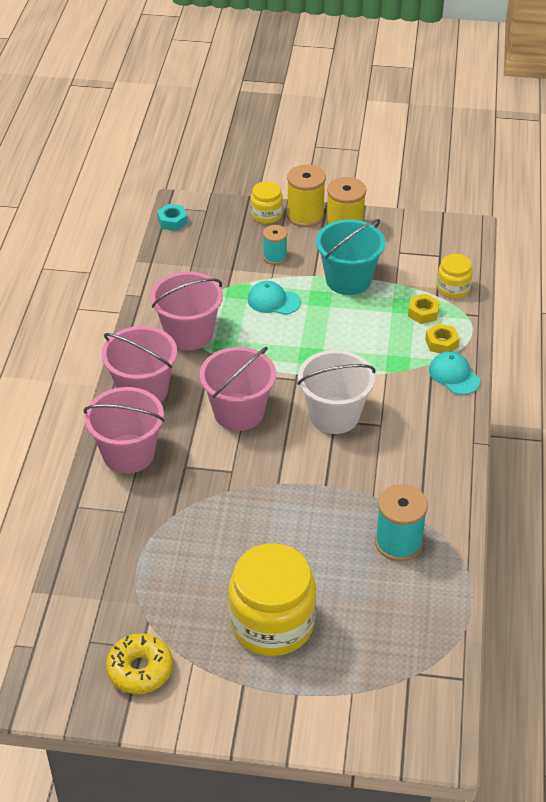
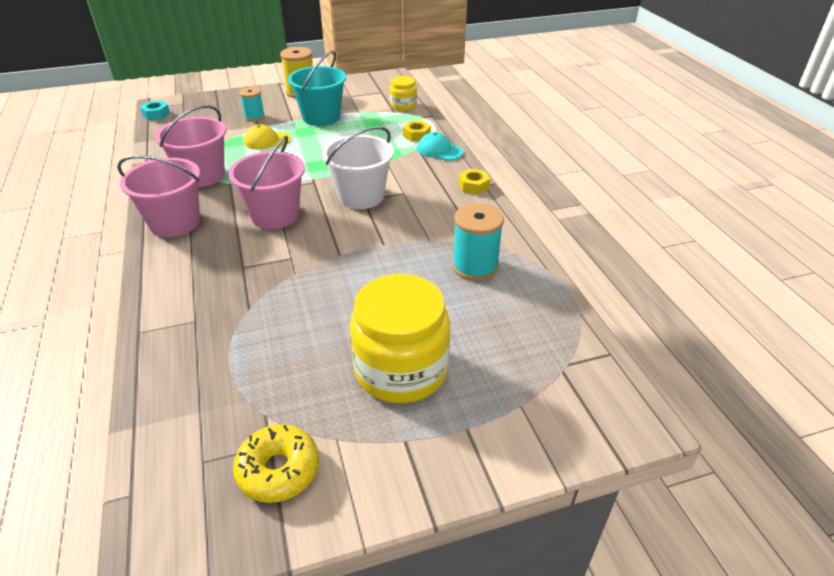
camera: 25 degrees left, 5 degrees down
(128, 454) = (179, 273): pink bucket -> none
(266, 214) = (235, 96): yellow jar -> none
(273, 301) = (267, 140): turquoise cap -> yellow cap
(305, 216) = (266, 91): yellow spool -> none
(423, 313) = (390, 122): yellow nut -> yellow nut (473, 186)

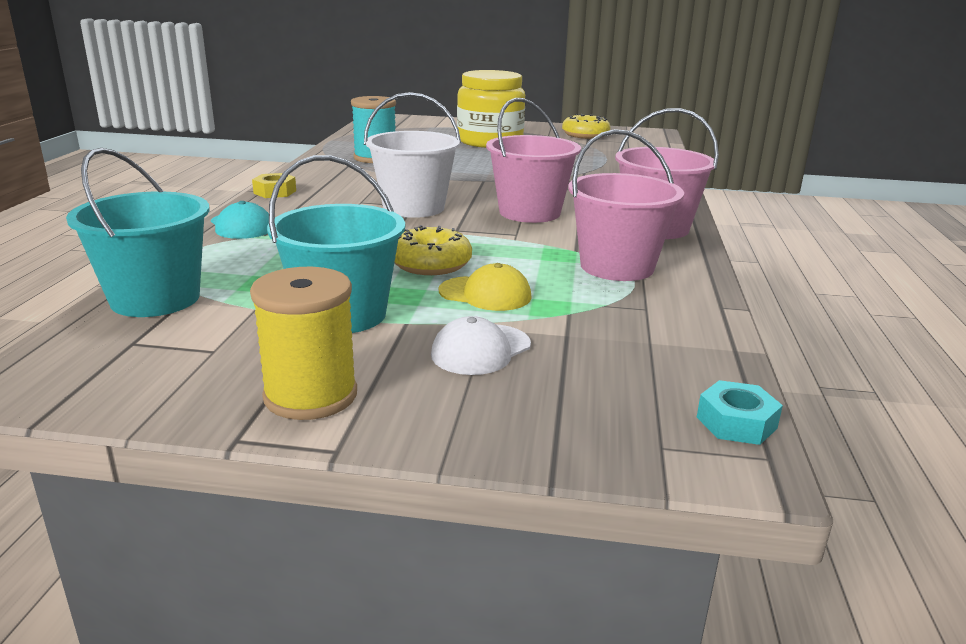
camera: 155 degrees left, 15 degrees down
(254, 117) = (481, 350): turquoise spool -> white cap
(307, 151) = (430, 264): none -> yellow donut
(403, 106) = (155, 299): yellow jar -> turquoise bucket
(416, 135) = (234, 248): yellow nut -> none

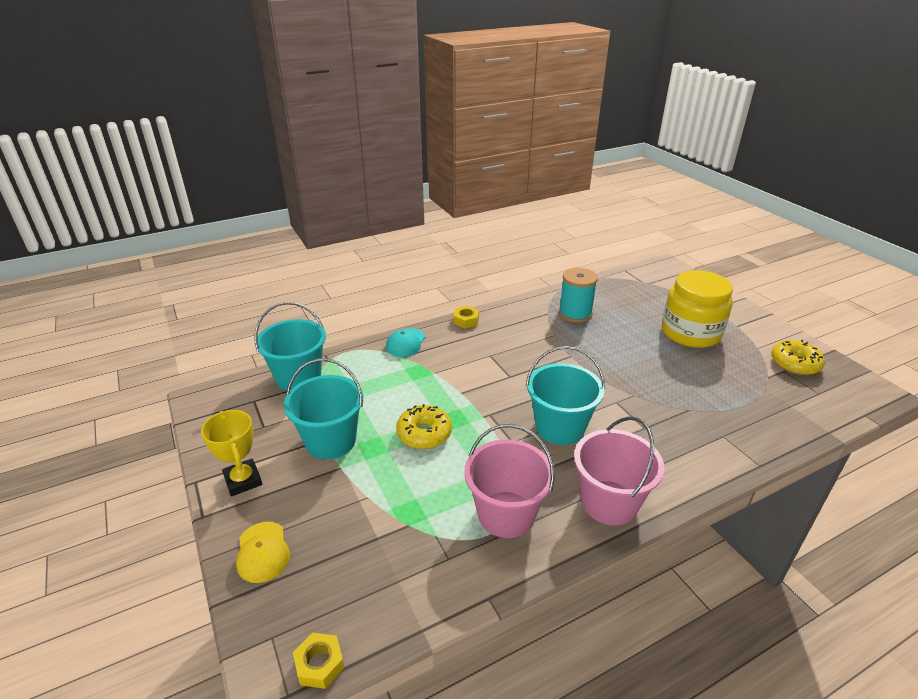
camera: 55 degrees right, 10 degrees up
(310, 395) = (243, 480): yellow spool -> yellow trophy
(413, 208) = (505, 378): white bucket -> none
(481, 350) = (330, 512): white cap -> none
(485, 294) = (403, 477): yellow cap -> yellow cap (263, 552)
(529, 212) = (560, 427): pink bucket -> turquoise bucket
(736, 422) = (320, 664): turquoise nut -> yellow nut

